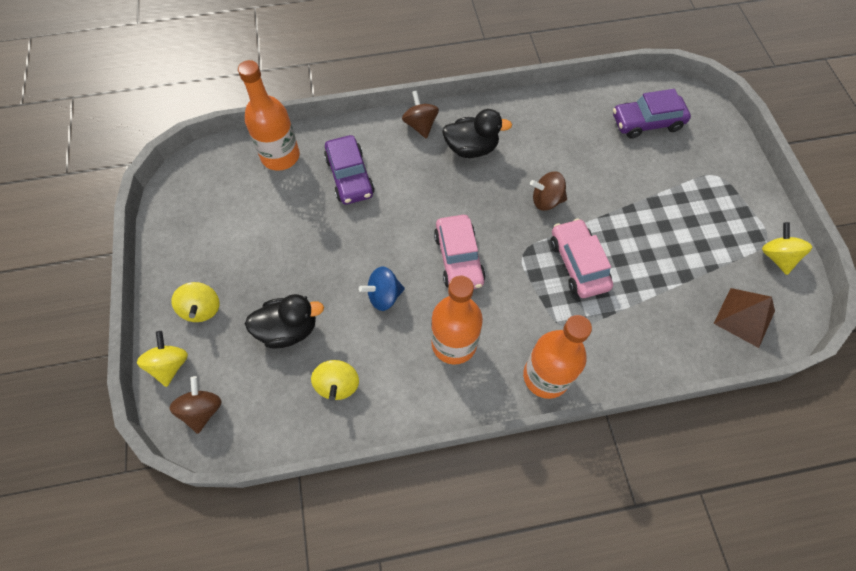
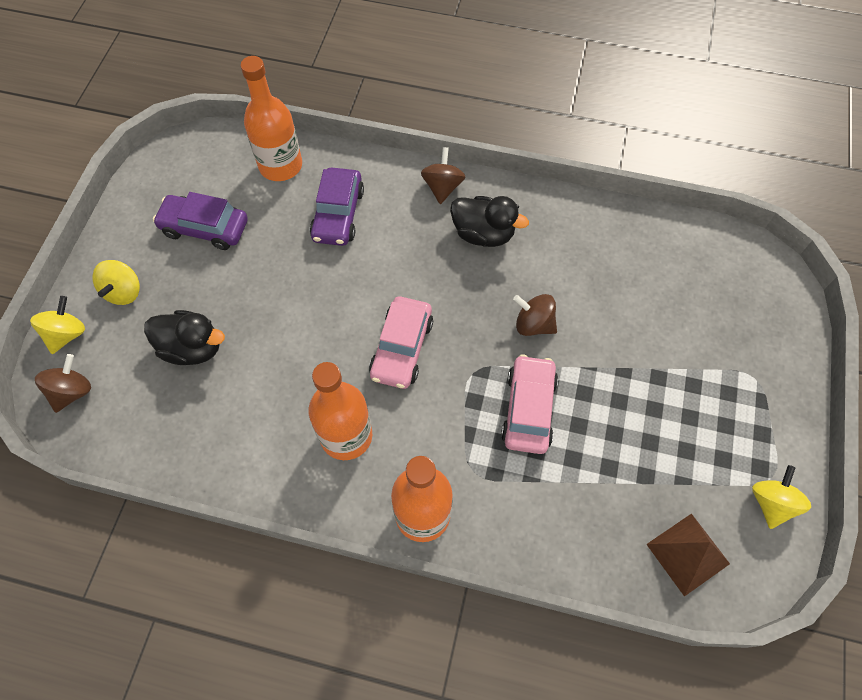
camera: 25 degrees right, 0 degrees up
(338, 385) = (208, 425): yellow spinning top -> none
(384, 296) = (303, 354): blue spinning top -> none
(647, 122) = (704, 282): purple car -> purple car (205, 228)

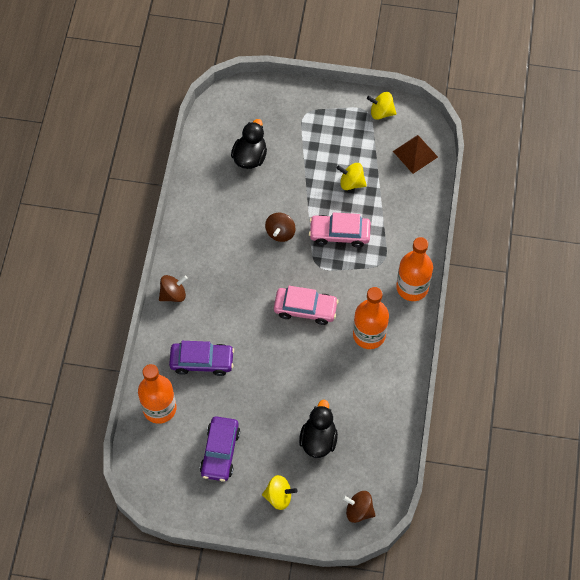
camera: 95 degrees left, 0 degrees up
(67, 334) = (316, 527): yellow spinning top -> yellow spinning top (351, 183)
(442, 187) = (173, 294): brown spinning top -> brown spinning top turned 150 degrees clockwise
(483, 234) = (212, 265): black duck -> black duck (250, 157)

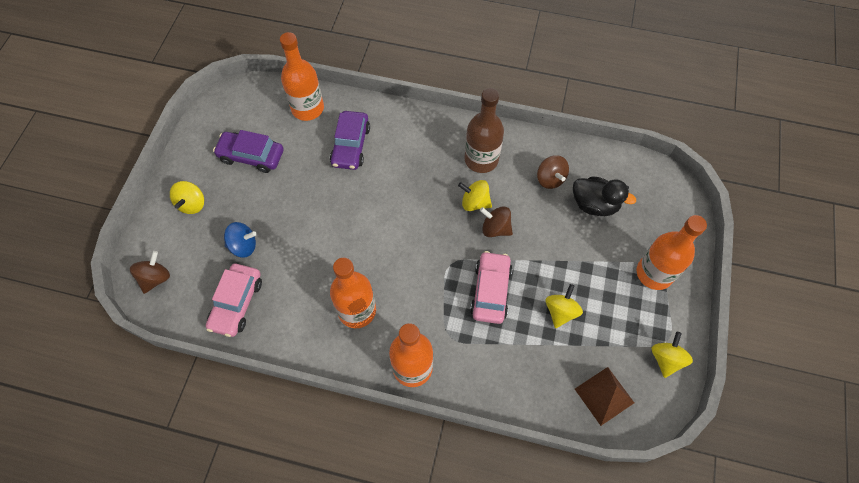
camera: 95 degrees right, 0 degrees up
(173, 294) = (429, 125): brown spinning top -> brown spinning top (550, 179)
(210, 247) = (481, 159): none -> brown bottle
(256, 250) = (474, 202): none -> yellow spinning top
(305, 309) = (398, 246): pink car -> pink car (237, 303)
(310, 116) = (654, 273): none -> orange bottle
(318, 439) = (243, 246): black duck -> blue spinning top

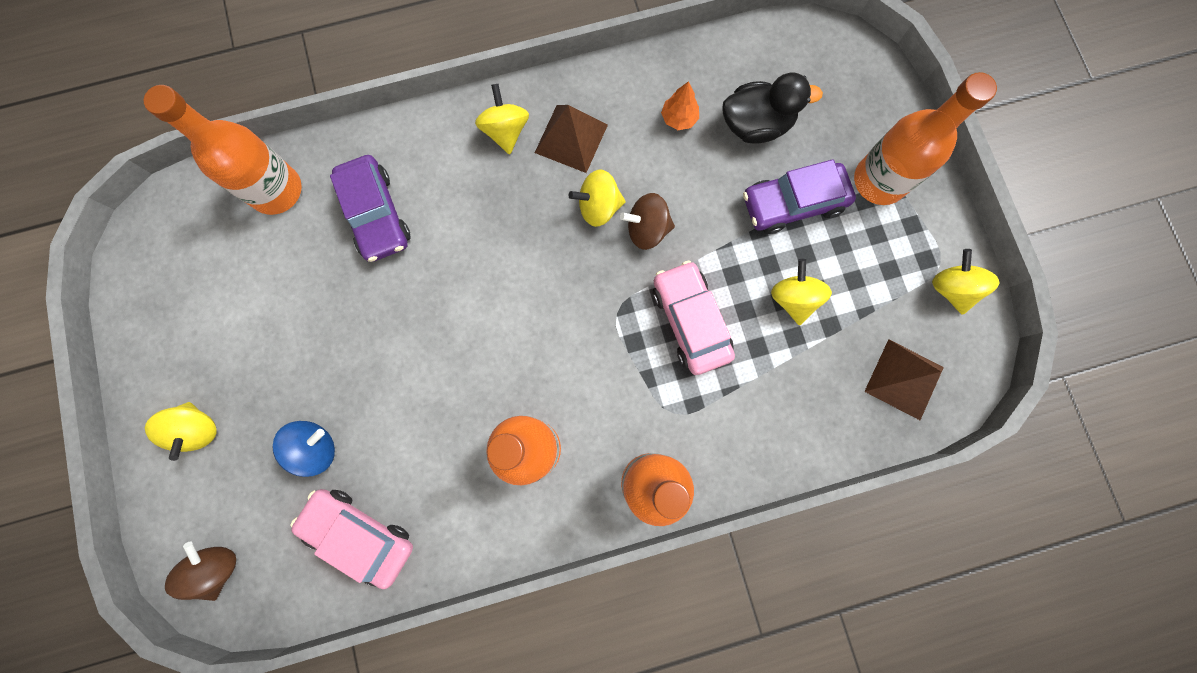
camera: 30 degrees left, 15 degrees up
(237, 303) = (359, 535): pink car -> pink car turned 135 degrees clockwise
(251, 156) = (239, 308): purple car -> purple car (793, 203)
(447, 138) = (505, 131): none -> yellow spinning top
(481, 159) = (571, 138): brown bottle -> brown pyramid
(550, 179) = (679, 118): brown spinning top -> orange tree

